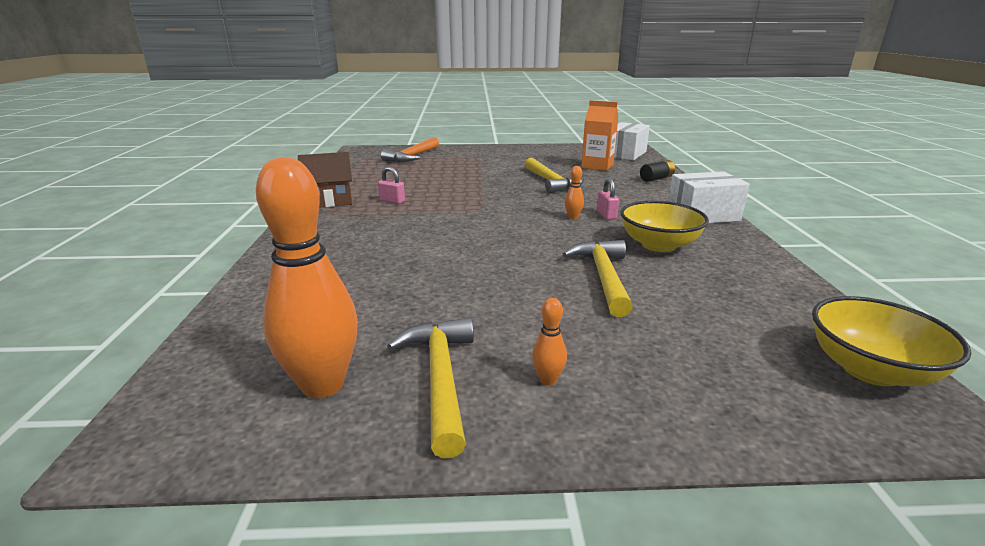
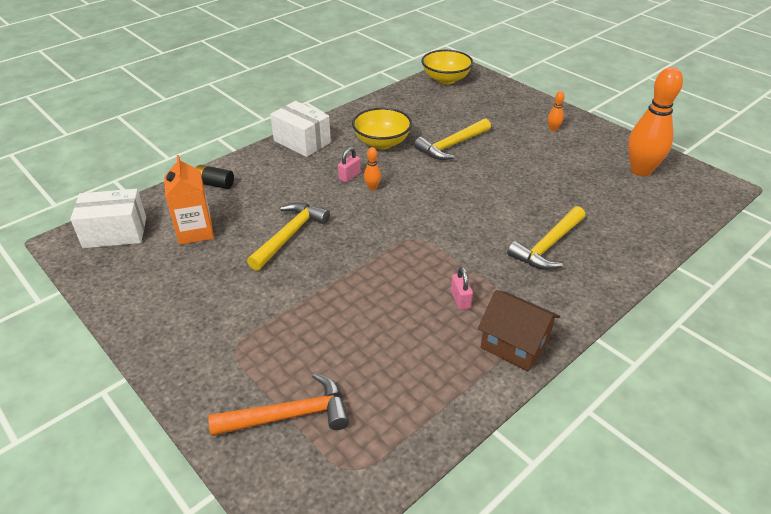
camera: 130 degrees left, 15 degrees up
(440, 379) = (592, 149): yellow hammer -> yellow hammer (548, 246)

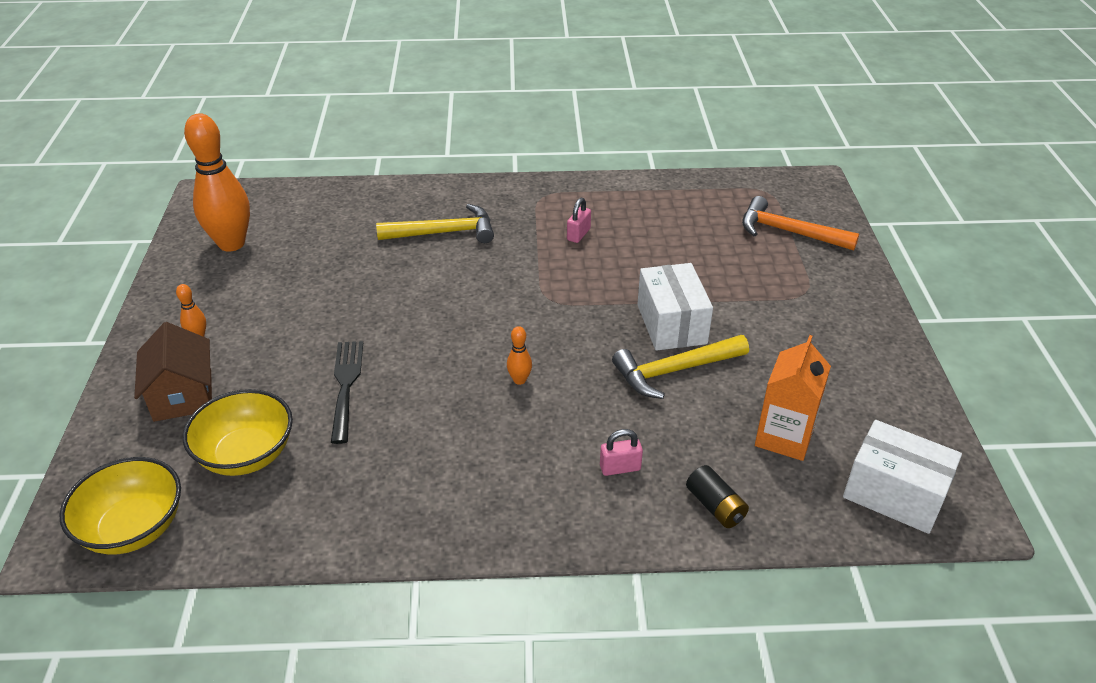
camera: 140 degrees left, 0 degrees up
(302, 142) = (523, 520): white box -> white box (671, 324)
(349, 176) = (527, 413): pink padlock -> pink padlock (620, 468)
(382, 143) = (420, 445): yellow bowl -> yellow bowl (246, 454)
(452, 145) = (346, 385): yellow hammer -> black fork
(514, 344) = (579, 193): brown house -> brown house (183, 395)

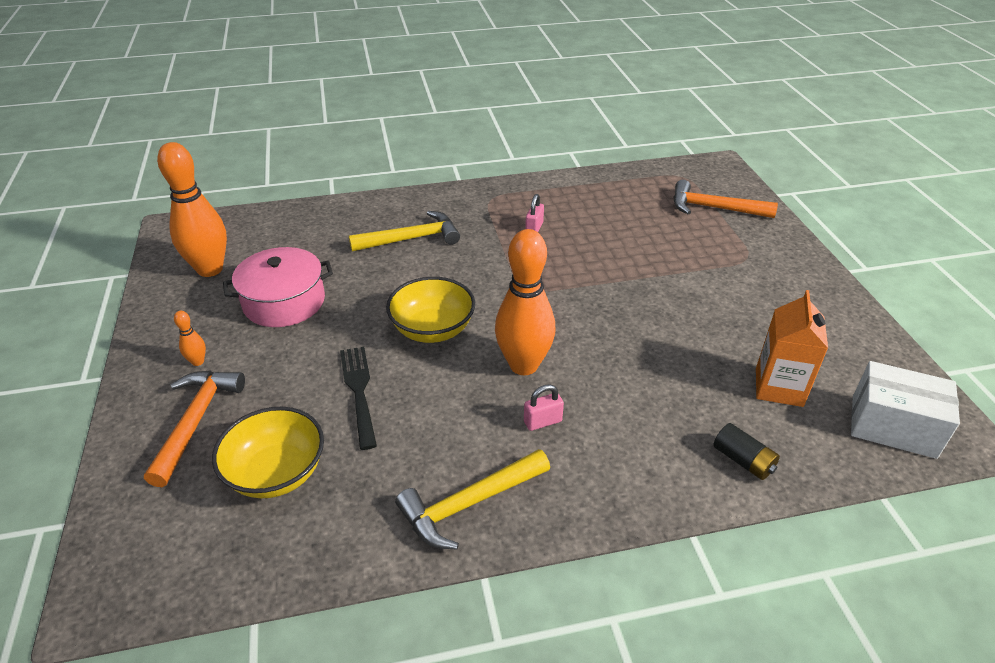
camera: 10 degrees left, 0 degrees up
(133, 528) = (175, 568): yellow bowl -> yellow bowl (432, 329)
(183, 395) = (196, 421): brown house -> orange hammer
(296, 286) = (284, 302): none -> pink pot
(519, 380) = (523, 365): orange bowling pin -> orange bowling pin, size x2.43
(620, 468) = (644, 436): pink padlock -> pink padlock (542, 421)
(671, 324) = (643, 298): white box -> none
(674, 371) = (661, 339): yellow hammer -> yellow hammer (469, 504)

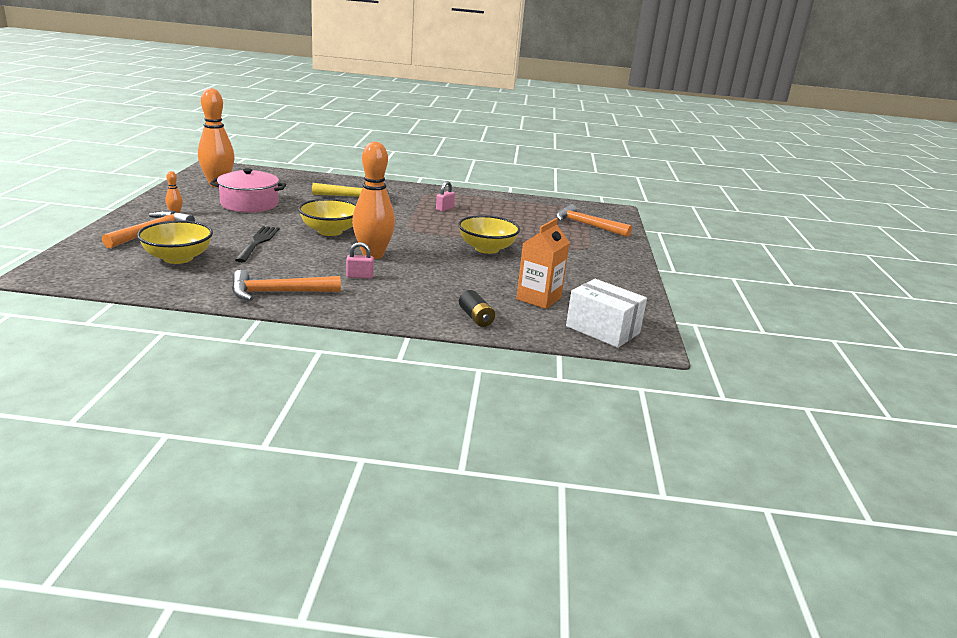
camera: 15 degrees right, 15 degrees down
(469, 504) = (278, 292): yellow hammer -> orange hammer
(644, 299) = (487, 249): none -> yellow bowl

